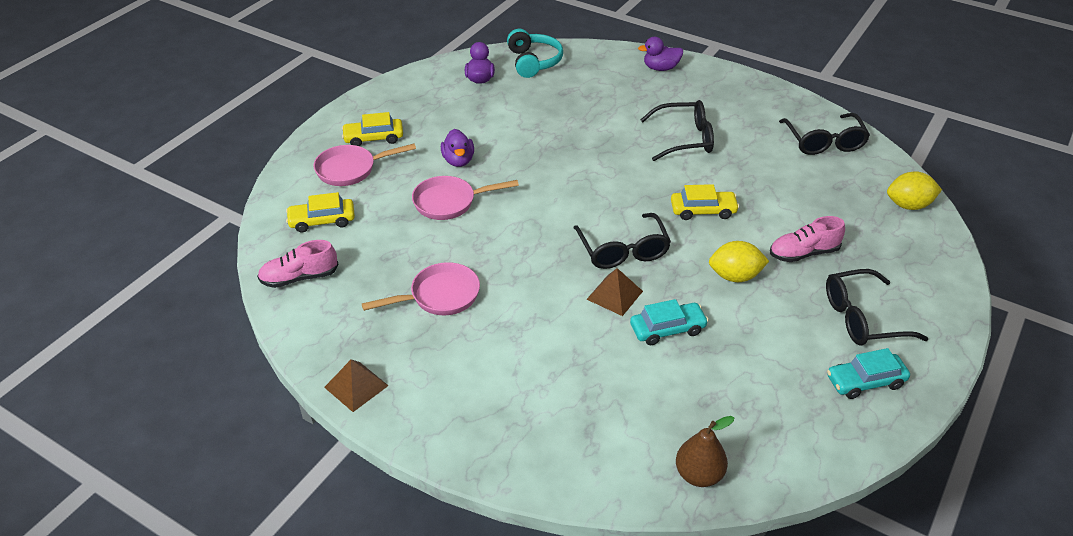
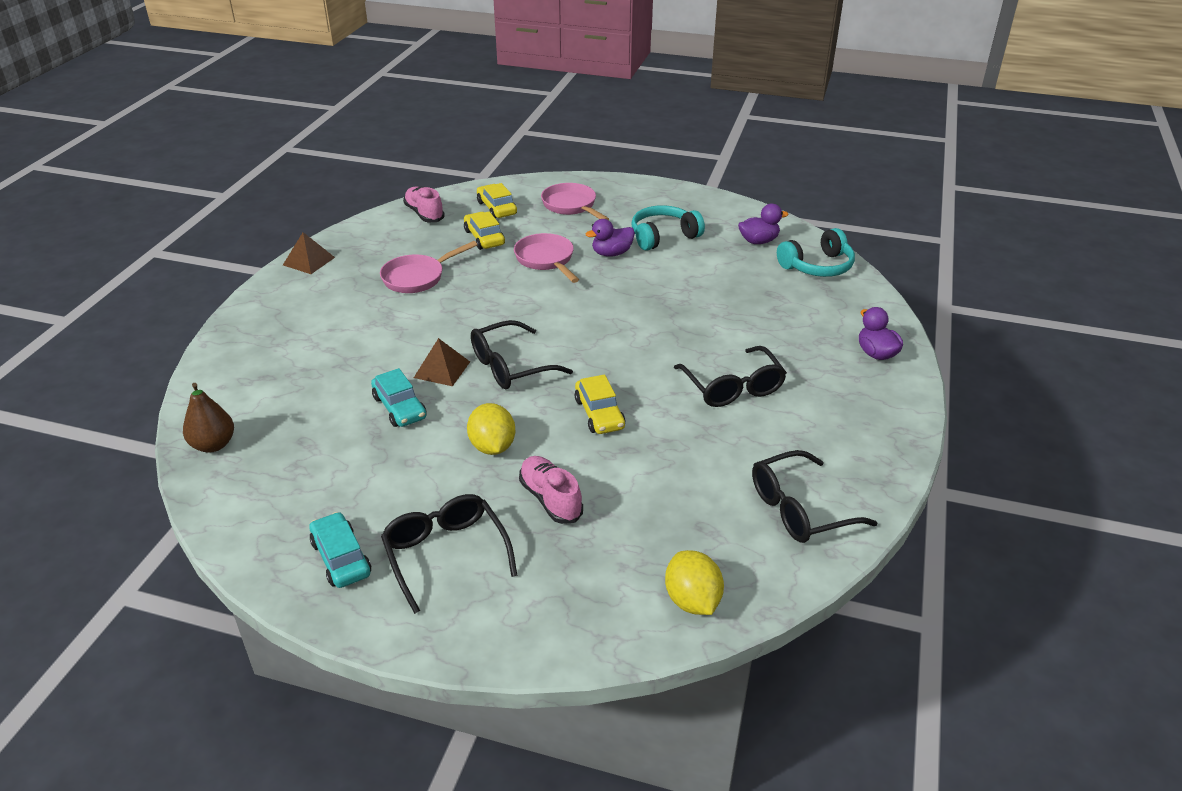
camera: 75 degrees right, 5 degrees down
(373, 138) = (623, 207): yellow car -> yellow car (484, 238)
(439, 296) = (417, 277): pink pan -> pink pan turned 90 degrees clockwise
(444, 126) = (663, 236): none -> turquoise headphones

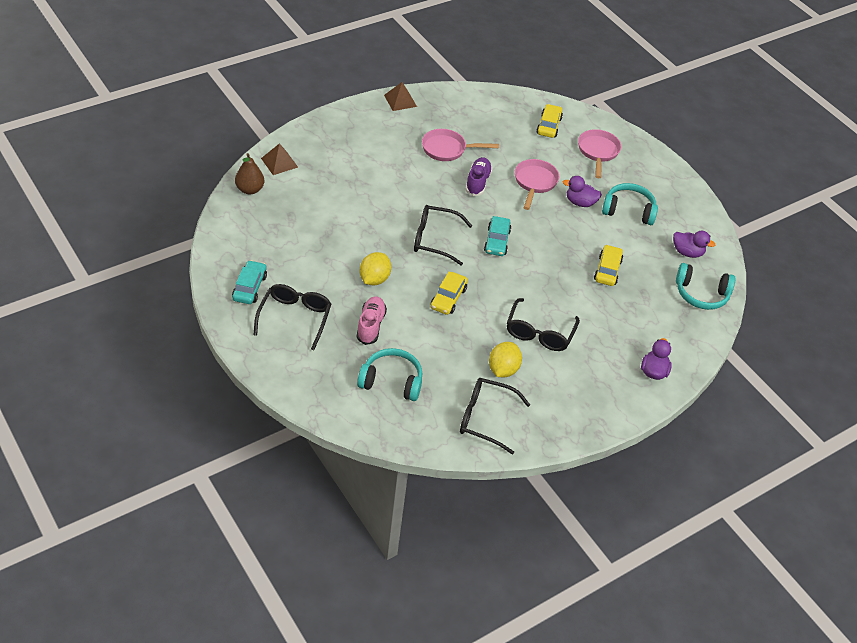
camera: 35 degrees right, 10 degrees up
(399, 407) = (353, 226): turquoise car -> turquoise car (497, 241)
(424, 214) = (500, 104): pink shoe -> none
(442, 369) = (397, 218): brown pyramid -> brown pyramid (279, 162)
(484, 238) = (516, 144): yellow car -> yellow car (607, 270)
(488, 289) = (477, 182): none -> purple shoe
(652, 544) = (391, 381): none -> turquoise headphones
(692, 601) = (377, 419): yellow lemon -> yellow lemon (503, 369)

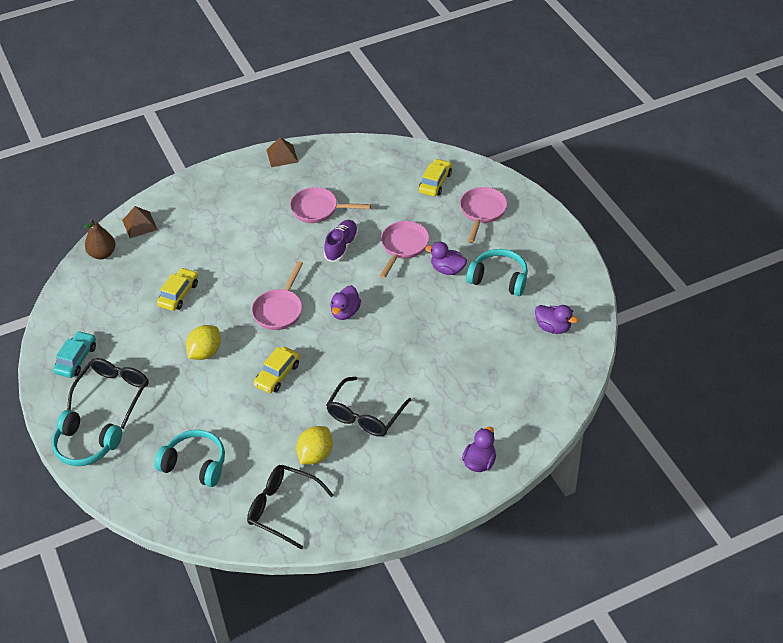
camera: 15 degrees right, 0 degrees up
(371, 326) = (189, 403): pink shoe -> none
(435, 240) = (279, 310): black glasses -> pink pan
(497, 241) = (345, 312): turquoise car -> purple duck
(607, 270) = (458, 346): yellow car -> yellow car (179, 294)
(701, 294) = (556, 375): turquoise headphones -> turquoise headphones (86, 446)

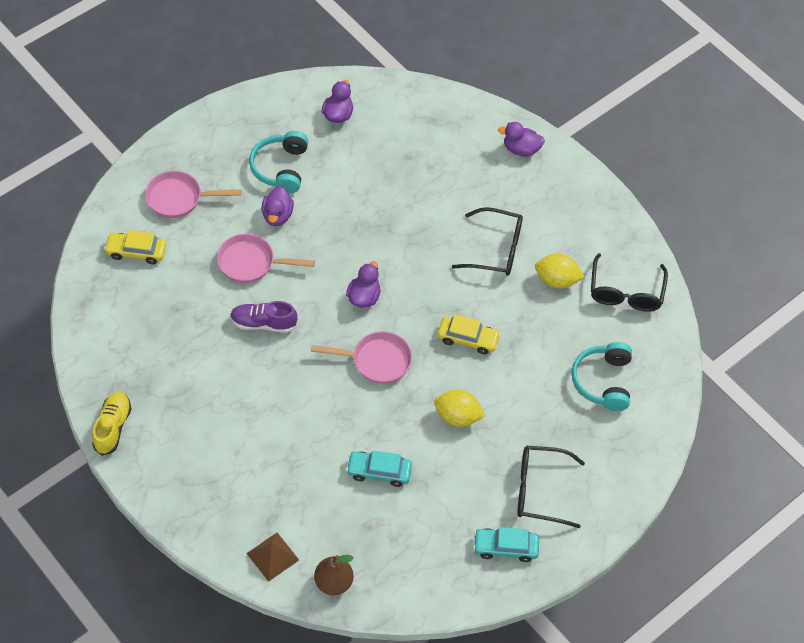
camera: 110 degrees left, 10 degrees up
(86, 446) = (616, 492): turquoise headphones -> none
(179, 294) = (379, 471): yellow car -> turquoise car
(282, 156) = (112, 427): brown pyramid -> yellow shoe
(318, 209) = (206, 361): pink pan -> none
(345, 312) = (364, 297): purple duck -> purple duck turned 75 degrees counterclockwise

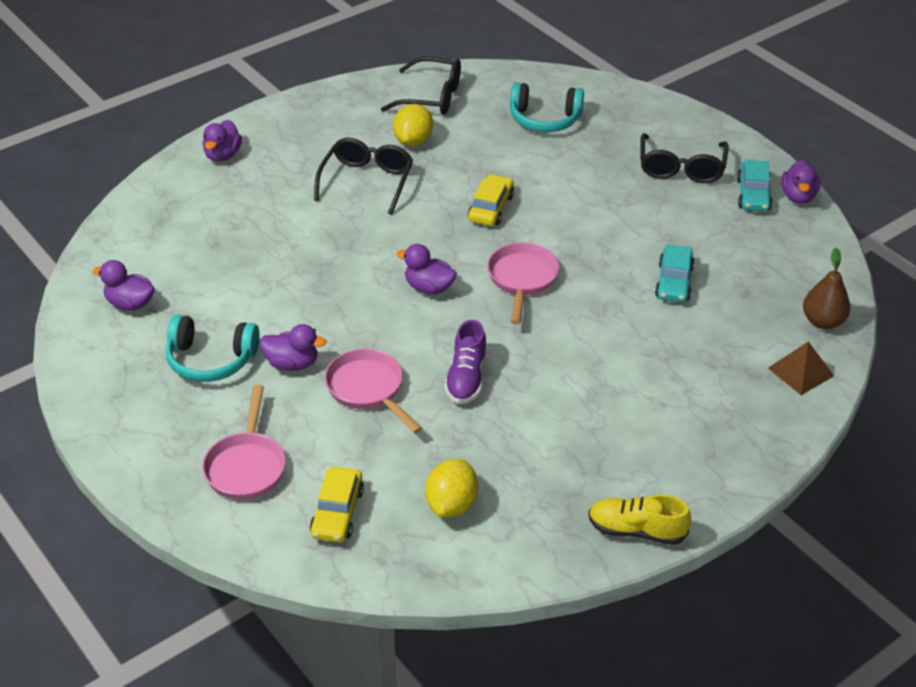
camera: 85 degrees left, 15 degrees down
(251, 263) = (368, 390): pink pan -> pink pan turned 135 degrees clockwise
(457, 416) = (595, 220): yellow lemon -> yellow lemon (451, 504)
(506, 586) = (798, 196): none -> purple duck

